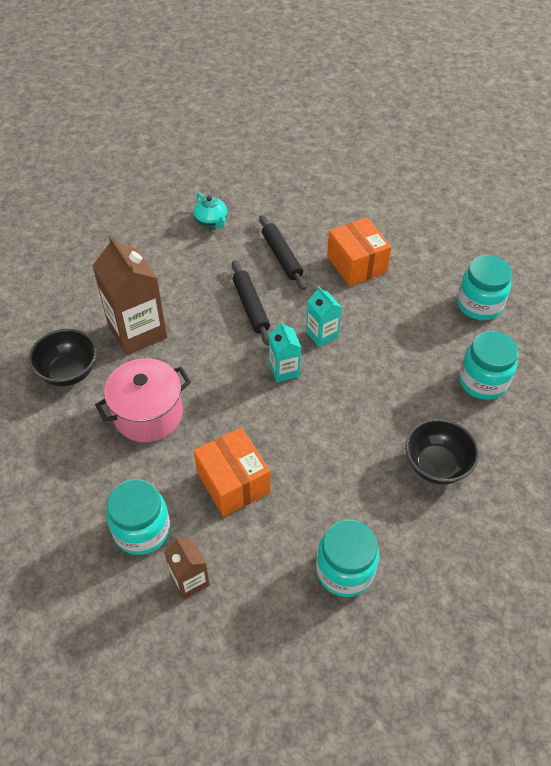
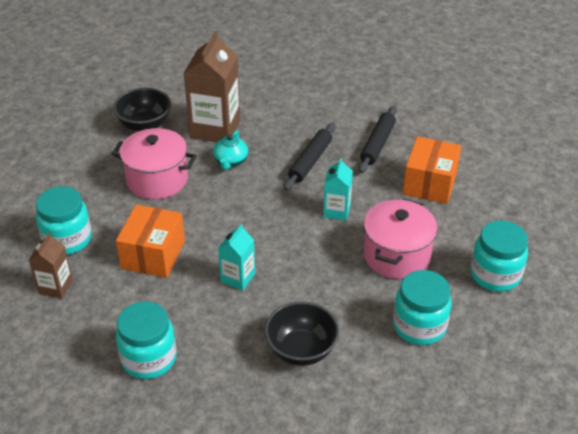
camera: 45 degrees right, 10 degrees down
(211, 221) = (357, 92): turquoise teapot -> turquoise teapot (231, 161)
(284, 370) = (278, 214): turquoise carton -> turquoise carton (238, 278)
(404, 339) = (396, 255): none -> pink pot

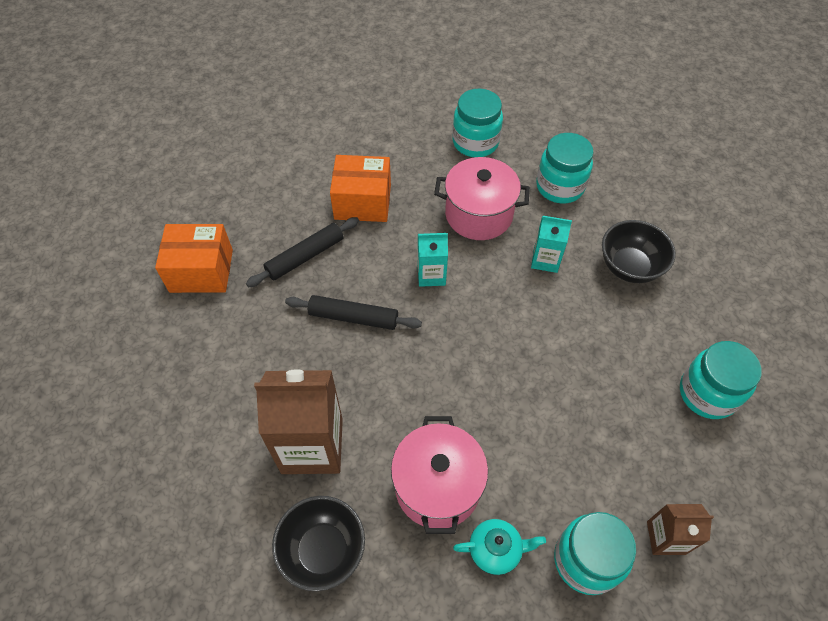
camera: 105 degrees left, 15 degrees up
(153, 255) = (568, 442): orange box -> orange box (201, 271)
(231, 161) = (376, 405): turquoise teapot -> turquoise teapot (496, 550)
(238, 278) = (565, 343): turquoise carton -> turquoise carton (545, 260)
(377, 144) = (305, 257): black rolling pin -> black rolling pin turned 45 degrees counterclockwise

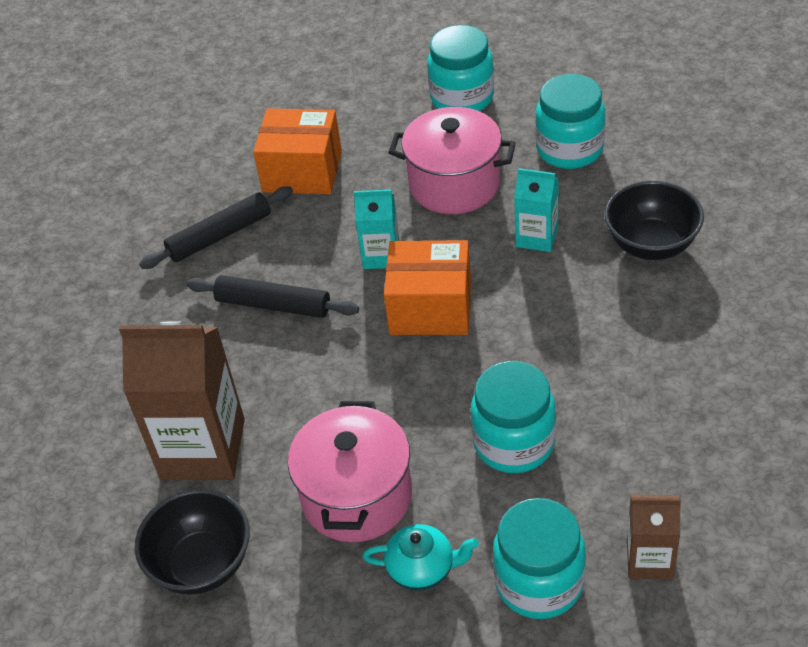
camera: 10 degrees right, 10 degrees down
(201, 271) = (86, 253): orange box -> orange box (430, 307)
(707, 393) = (734, 394): turquoise jar -> turquoise jar (514, 443)

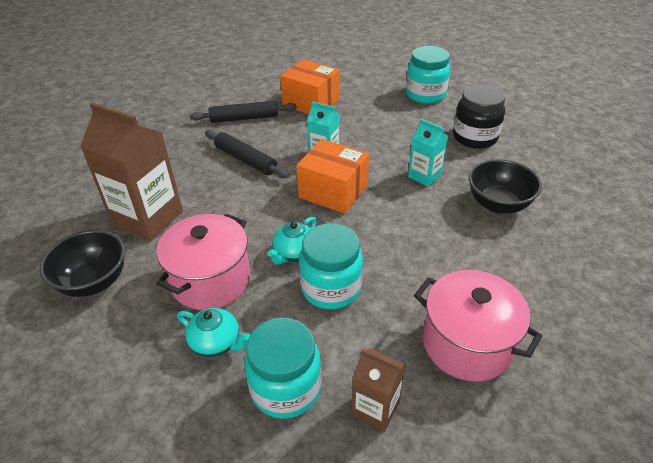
camera: 20 degrees right, 5 degrees down
(439, 416) = (294, 253): none -> turquoise teapot
(454, 184) = (392, 134): pink pot -> pink pot (467, 344)
(569, 149) = (475, 137): turquoise jar -> black jar

